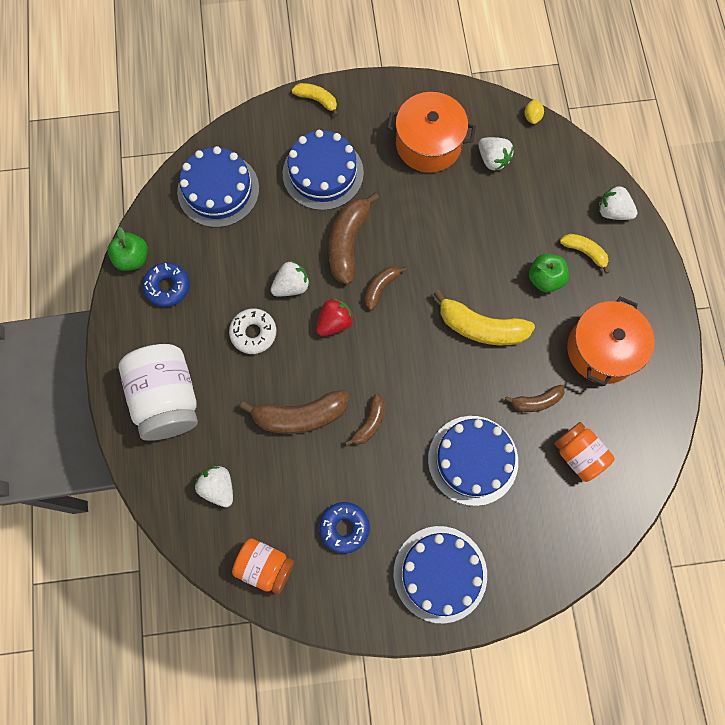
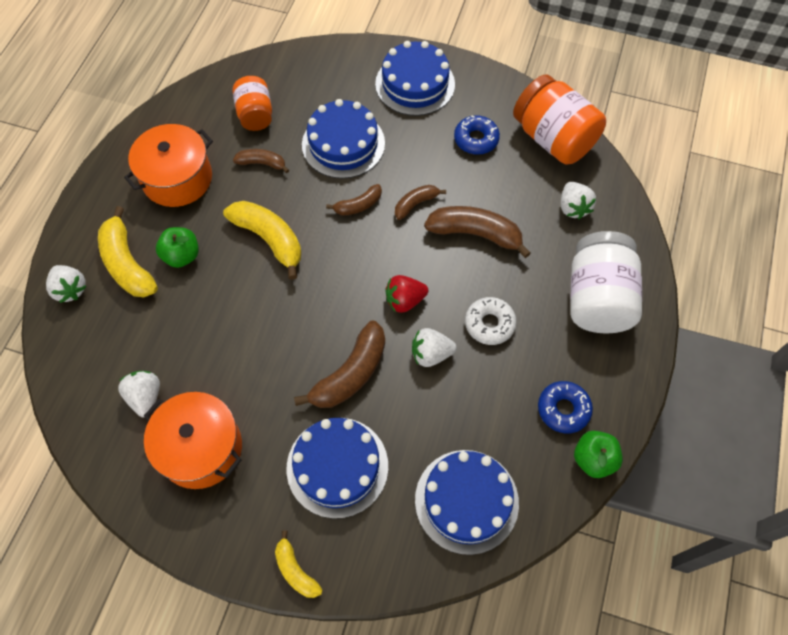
camera: 155 degrees left, 10 degrees down
(265, 566) = (553, 139): orange jar -> orange jar, size x1.66
(381, 287) = (342, 314): brown banana -> brown banana (358, 205)
(532, 117) = (68, 428): yellow lemon -> none
(584, 252) = (127, 263): yellow banana -> yellow banana, size x1.77

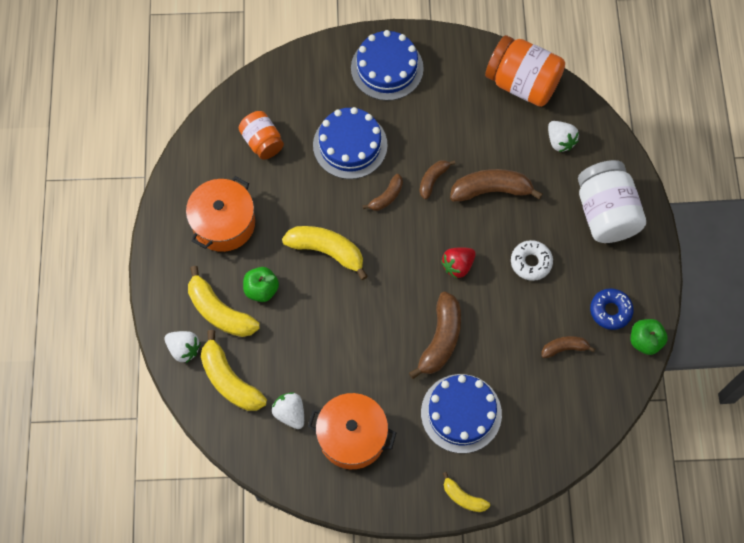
camera: 20 degrees left, 5 degrees up
(100, 338) = (229, 380): none -> yellow banana
(262, 163) = (289, 185): brown banana -> brown banana (564, 348)
(431, 354) = (495, 302): white strawberry -> none
(466, 501) = (565, 404): blue cake -> none
(476, 139) = (459, 105): blue donut -> none

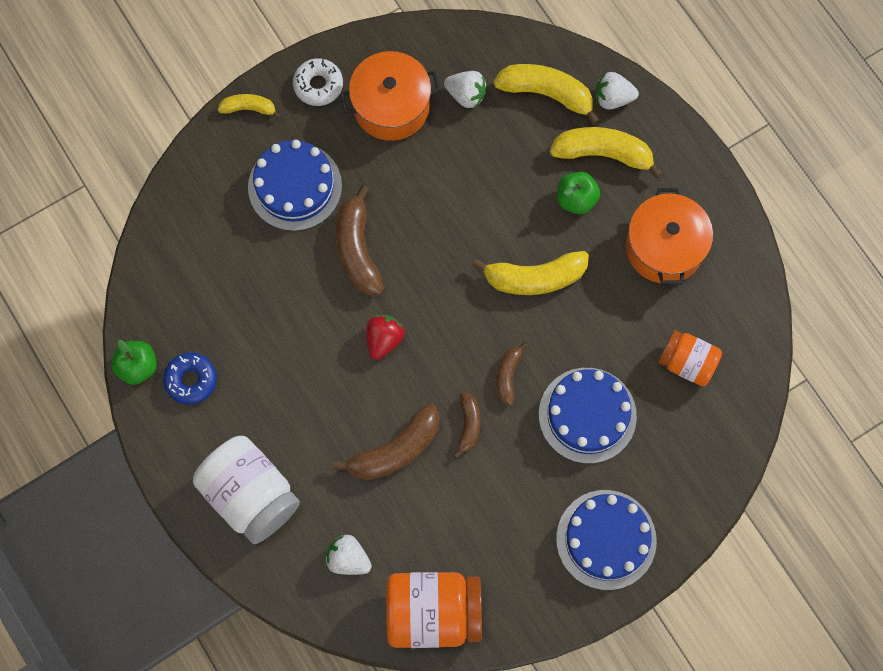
camera: 150 degrees right, 5 degrees up
(531, 262) = (306, 388): white donut -> white donut (318, 85)
(564, 348) = (221, 311): brown banana -> none

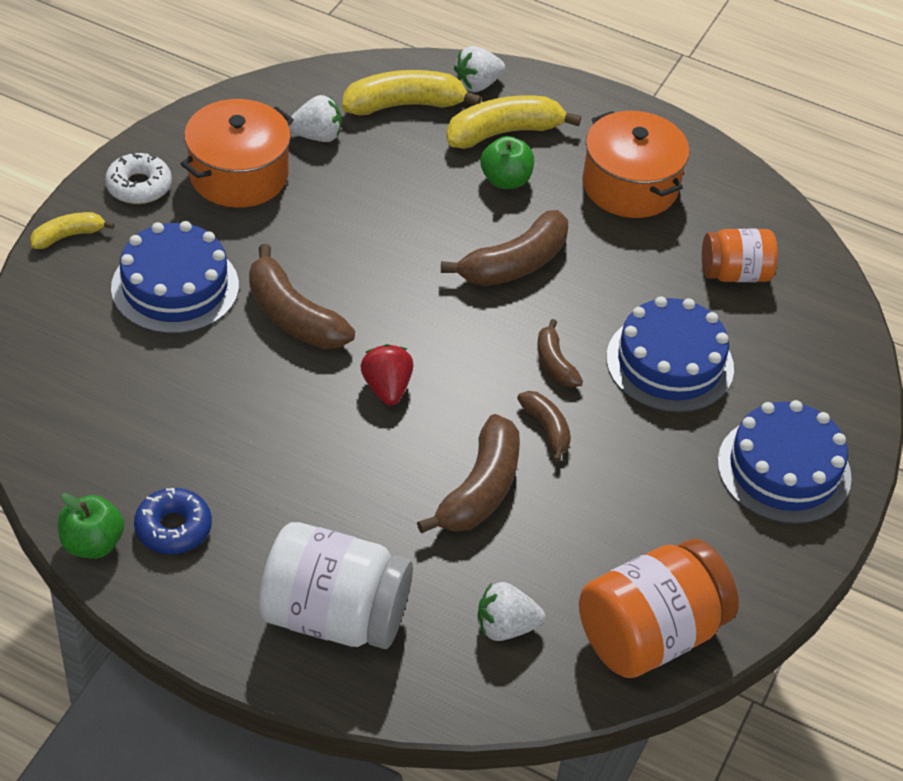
camera: 35 degrees left, 25 degrees down
(534, 278) = (514, 264): yellow banana -> brown banana

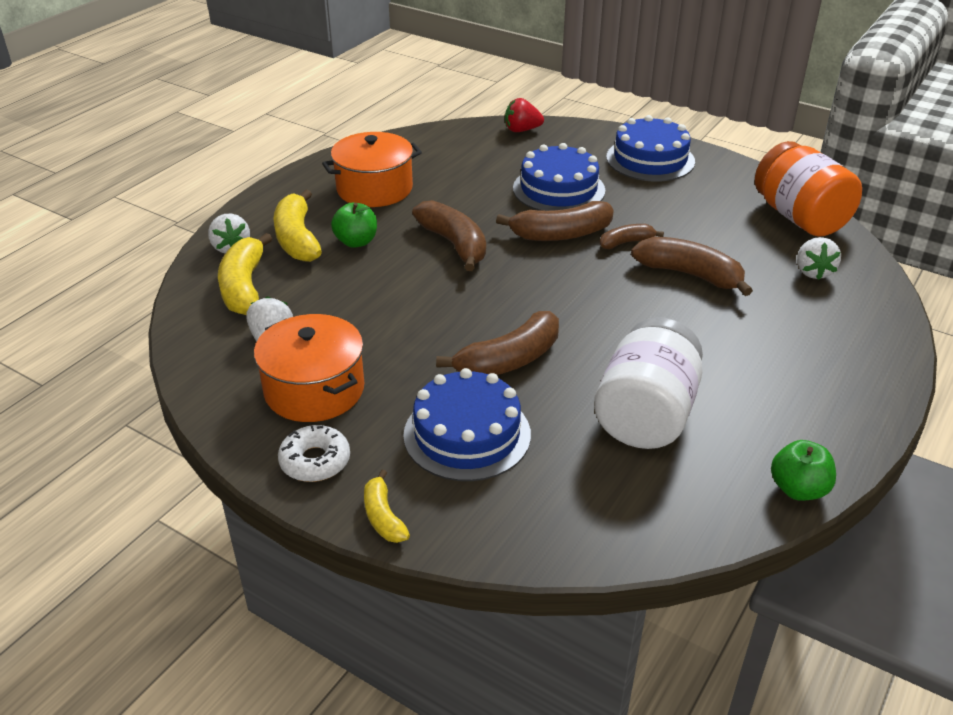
camera: 80 degrees left, 10 degrees down
(173, 528) = (766, 436): blue donut -> none
(334, 616) = (830, 348): white jar -> white jar (646, 415)
(387, 388) = (591, 313): red strawberry -> red strawberry (522, 130)
(555, 363) = (561, 234): brown banana -> brown banana, size x1.77
(735, 273) = (472, 158): orange jar -> none

